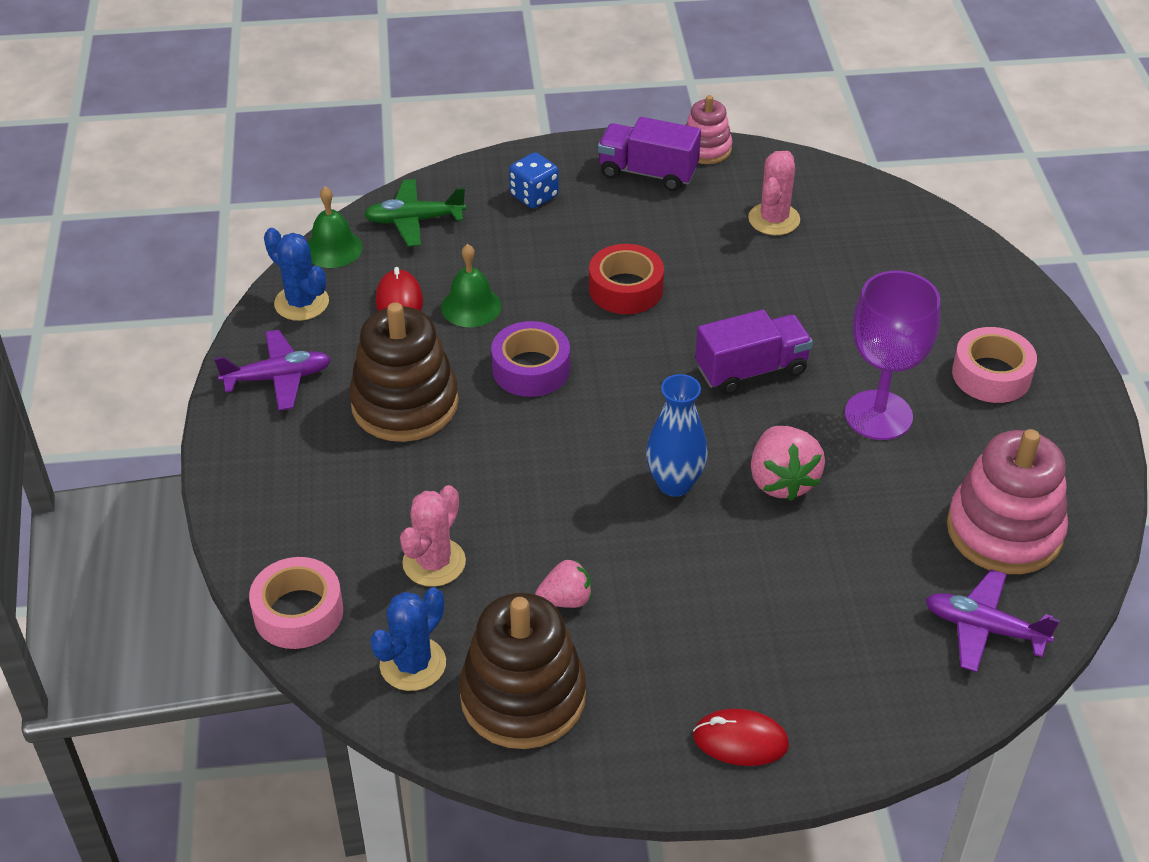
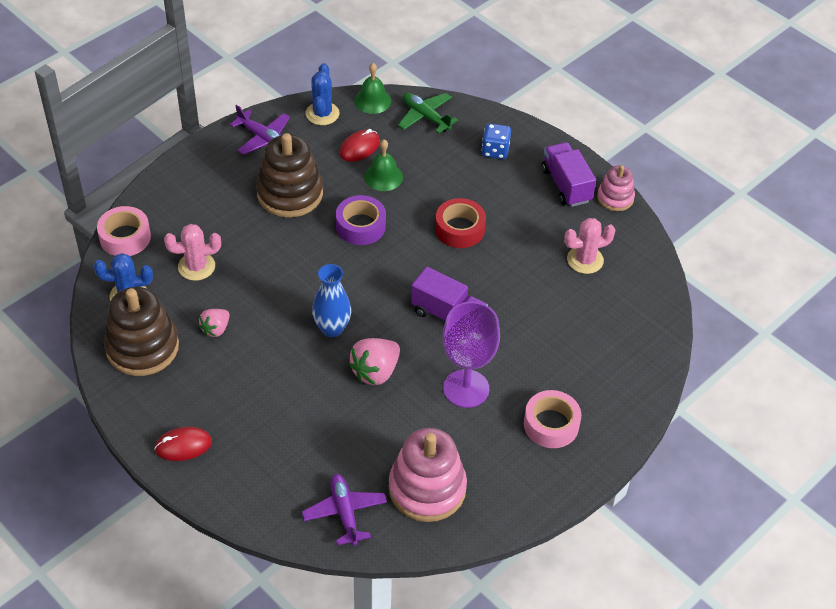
camera: 50 degrees right, 5 degrees up
(566, 599) = (216, 329): pink strawberry -> pink strawberry turned 90 degrees clockwise
(740, 740) = (183, 446): red mouse -> red mouse turned 75 degrees counterclockwise

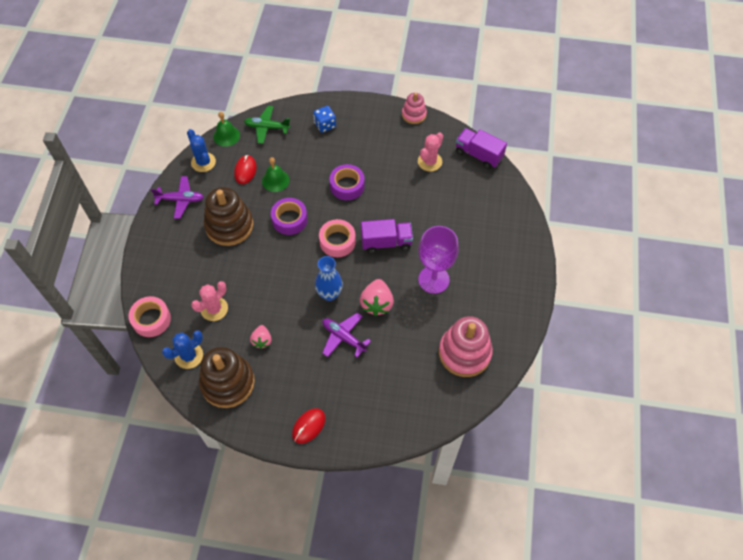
camera: 35 degrees left, 10 degrees up
(344, 513) = (434, 399): purple plane -> purple plane (343, 337)
(459, 229) = (347, 186): red tape -> purple tape
(551, 424) = (494, 270): pink tape -> pink tape (337, 241)
(566, 185) = (381, 123): purple truck -> purple truck (478, 155)

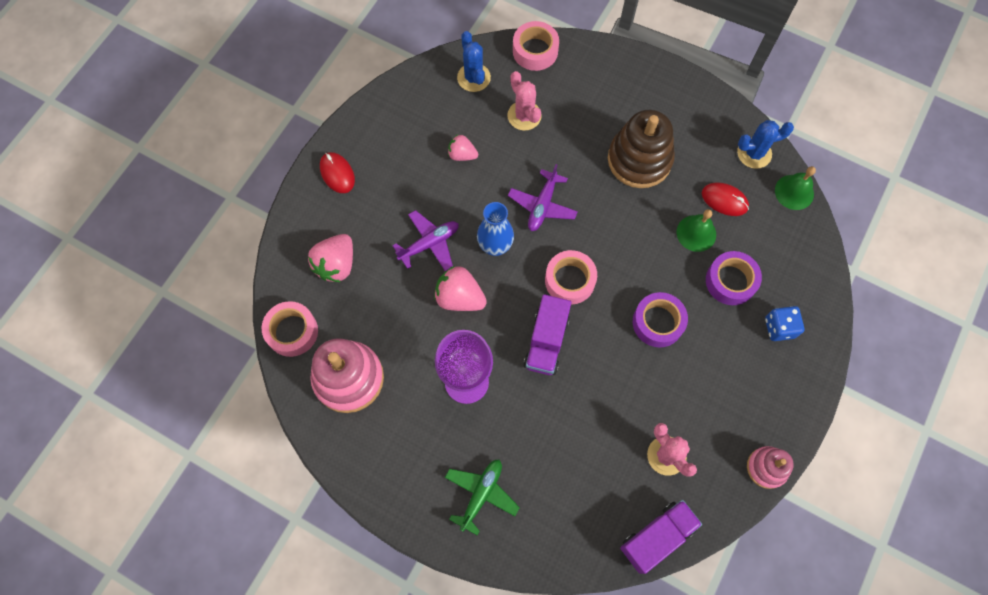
camera: 110 degrees right, 10 degrees up
(180, 200) = (698, 114): purple plane -> purple plane (542, 205)
(228, 382) = (424, 108): brown stacking toy -> none
(267, 127) = (795, 247): green plane -> green plane (481, 494)
(289, 219) = (625, 232): purple tape -> purple tape (730, 281)
(385, 395) = (336, 265): none -> pink strawberry
(448, 405) = (292, 331): none -> pink tape

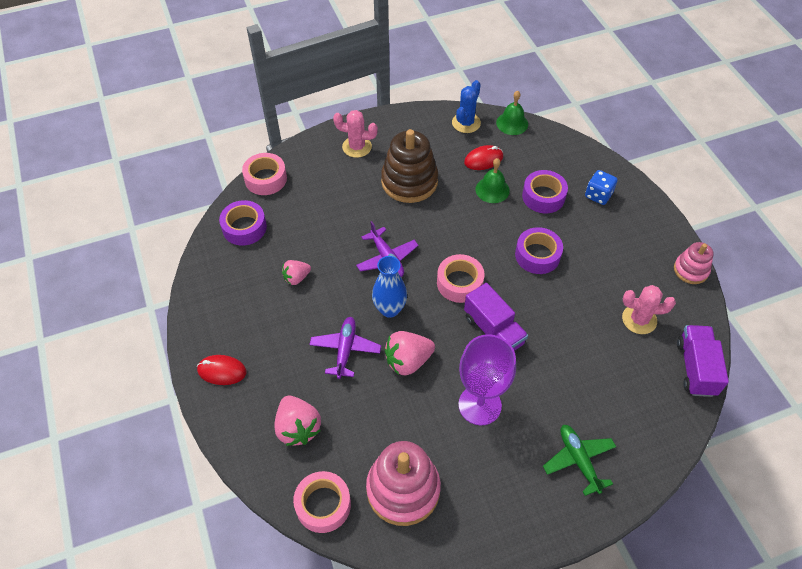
camera: 50 degrees left, 15 degrees down
(473, 78) = (244, 227): blue cactus -> purple tape
(524, 116) = (307, 220): pink cactus -> pink cactus (357, 147)

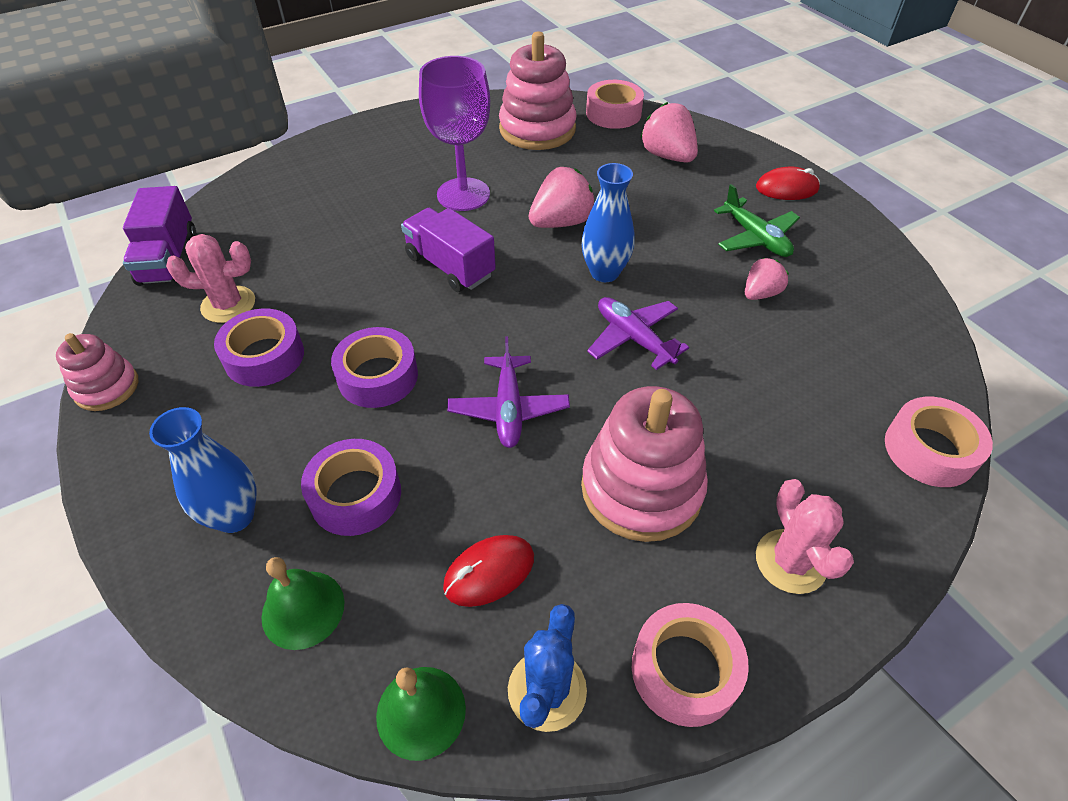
camera: 170 degrees right, 5 degrees down
(244, 227) = (895, 354): purple tape -> purple tape (264, 356)
(345, 350) = (647, 224): purple plane -> purple plane (508, 409)
(357, 147) = (790, 561): pink cactus -> pink cactus turned 75 degrees clockwise
(409, 181) = (641, 488): brown stacking toy -> pink stacking toy
(459, 283) = (507, 318): pink tape -> pink tape (684, 670)
(492, 190) = (464, 495): green bell -> green bell (303, 609)
(578, 460) = (348, 166): green plane -> green plane (755, 238)
(598, 195) = (235, 516): blue dice -> blue vase

